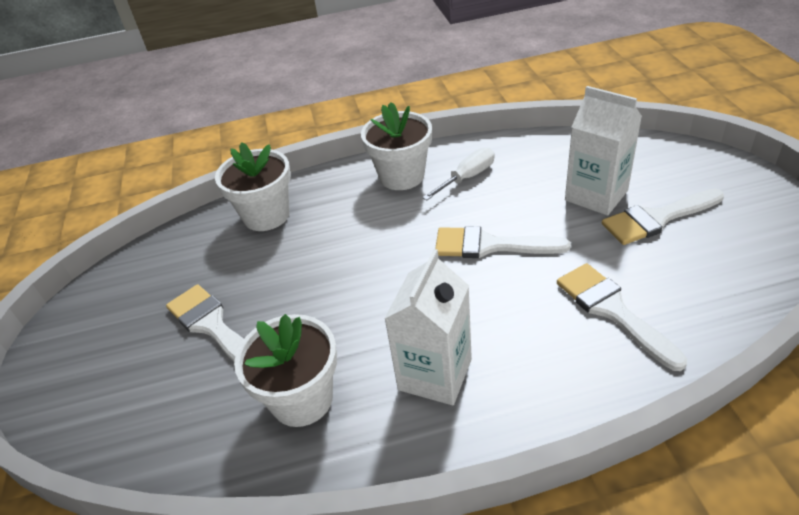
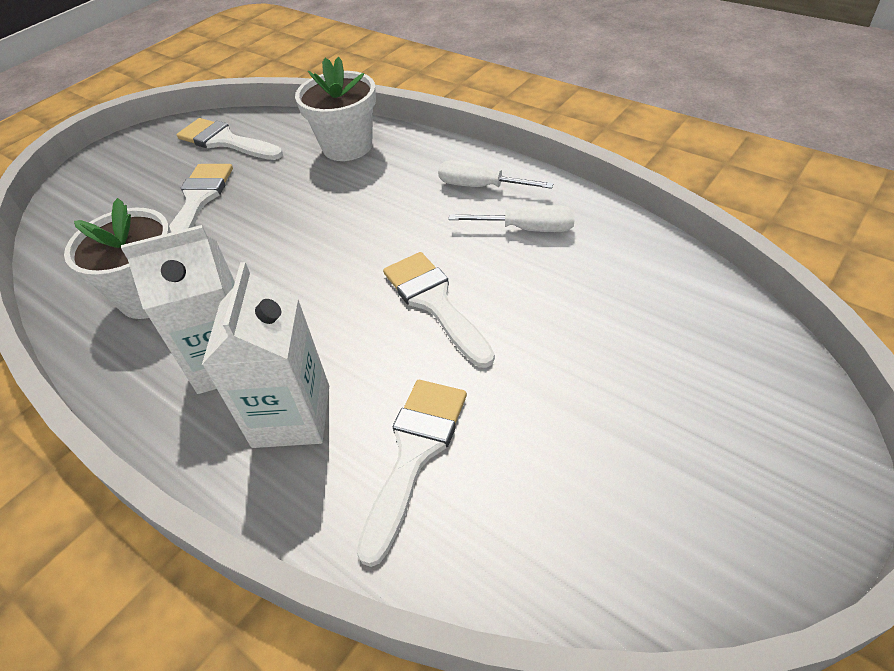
camera: 50 degrees right, 5 degrees up
(402, 176) = (481, 186): white flower pot -> white screwdriver
(596, 195) = (605, 343): white carton -> white carton (291, 416)
(657, 219) = (618, 420): white brush -> white brush (225, 141)

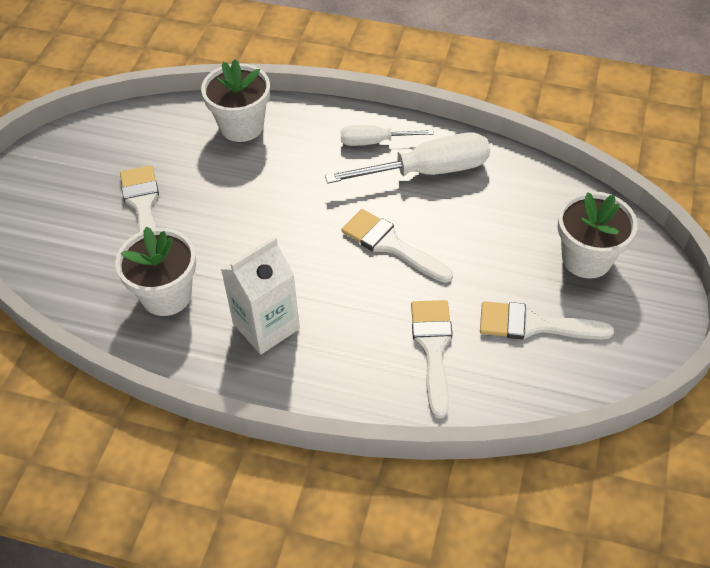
camera: 25 degrees left, 5 degrees up
(225, 141) = (123, 142): white brush -> white brush (533, 325)
(291, 416) = (338, 349): white carton -> none
(526, 229) = (427, 171): white screwdriver -> white screwdriver, size x1.73
(702, 388) = (586, 258): none -> white flower pot

